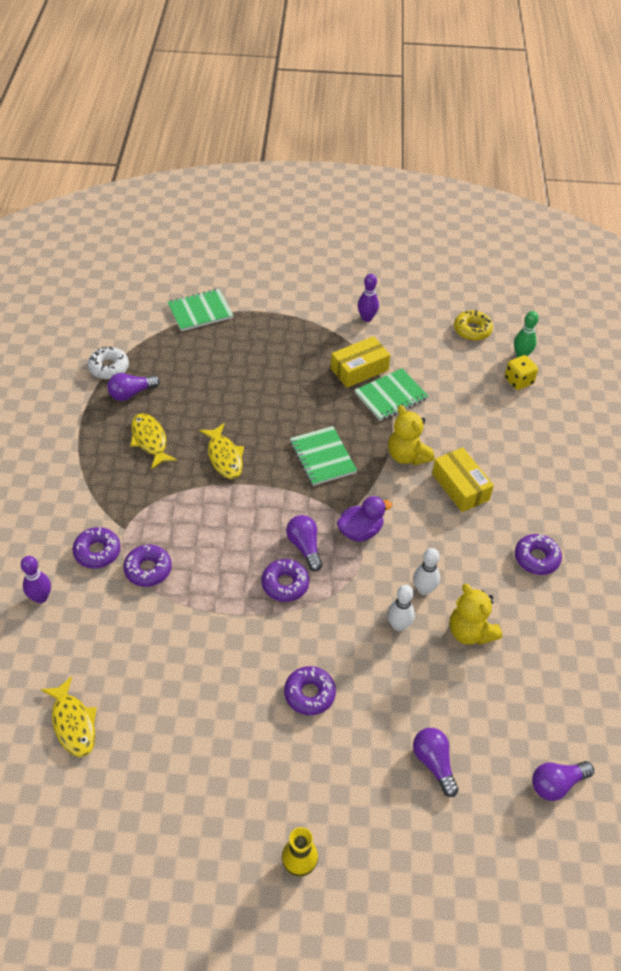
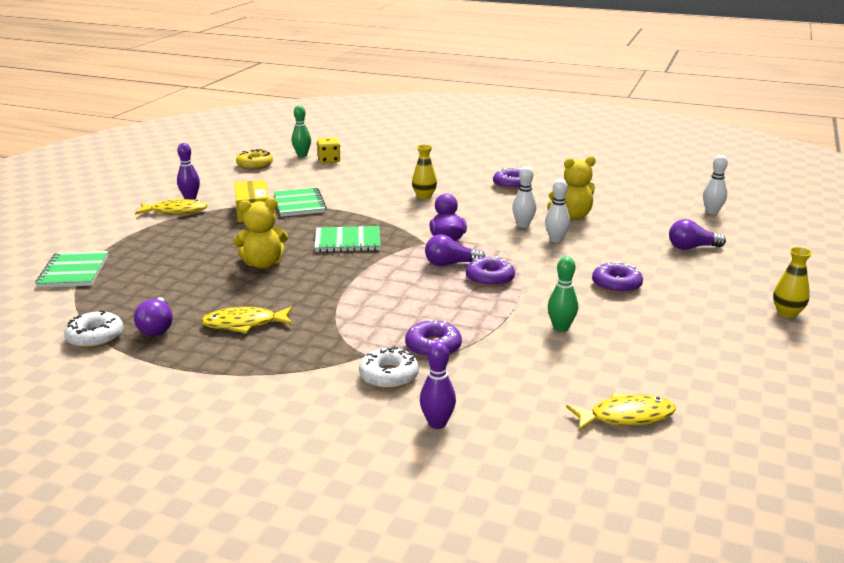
camera: 70 degrees left, 25 degrees down
(97, 552) = (389, 376): purple donut -> white donut
(206, 657) = (561, 328): none -> green bowling pin
(224, 457) = (307, 286): yellow fish -> yellow fish (176, 211)
(407, 456) = (375, 209): yellow teddy bear -> yellow teddy bear (263, 264)
(460, 487) = (424, 196): yellow box -> yellow vase
(556, 784) = (712, 212): purple light bulb -> white bowling pin

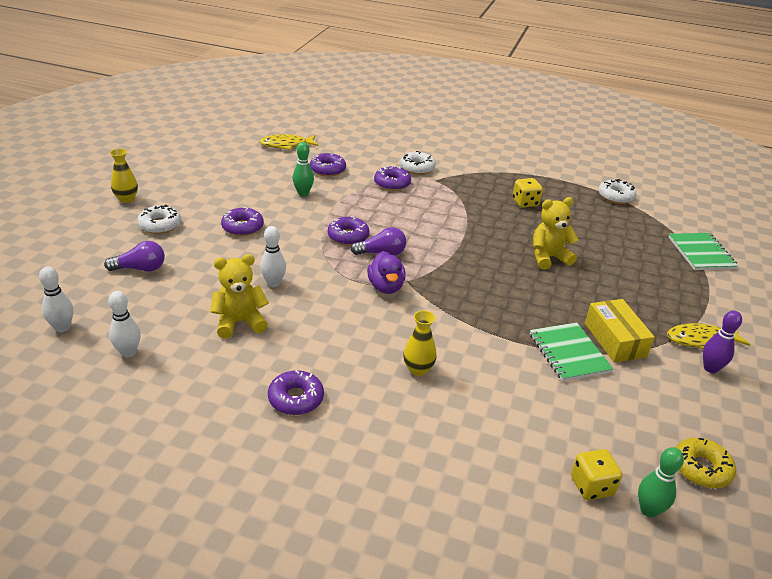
camera: 175 degrees right, 10 degrees up
(157, 327) = (582, 202): purple light bulb -> none
(244, 324) = (525, 202): yellow fish -> yellow dice
(347, 241) = (485, 285): green notebook -> none
(437, 423) = (387, 146): purple bowling pin -> none
(523, 225) = (302, 307): white bowling pin -> white bowling pin (128, 352)
(536, 367) = (327, 170): none -> purple donut
(713, 285) = (160, 225): none -> white donut

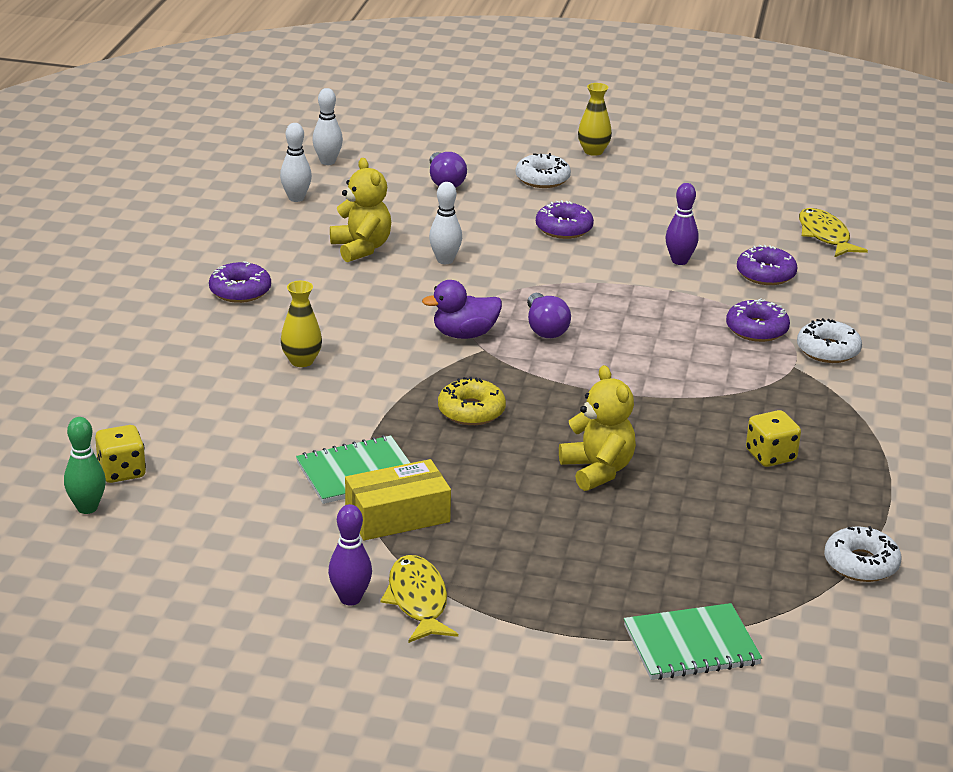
camera: 85 degrees right, 5 degrees down
(303, 193) = (679, 261): green bowling pin -> purple bowling pin
(348, 236) = (577, 301): purple donut -> none
(701, 468) = (151, 557): yellow donut -> yellow donut (471, 411)

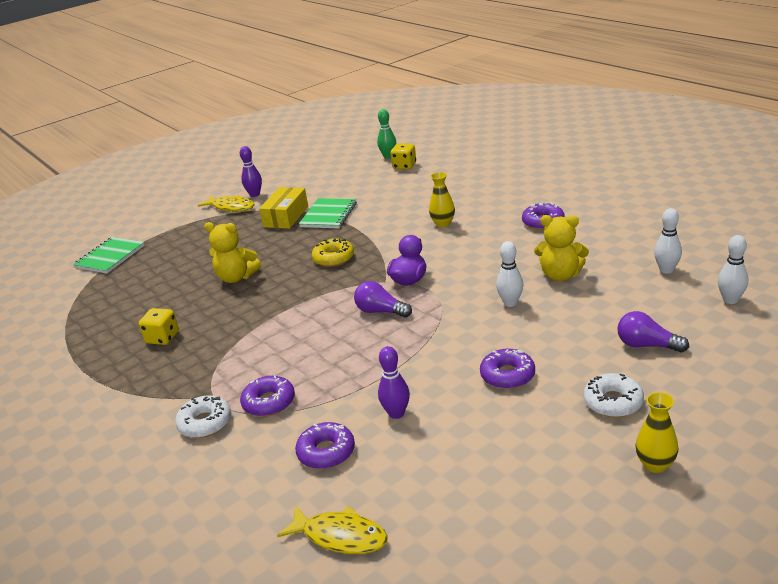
camera: 135 degrees right, 0 degrees up
(861, 564) = (64, 324): white donut -> none

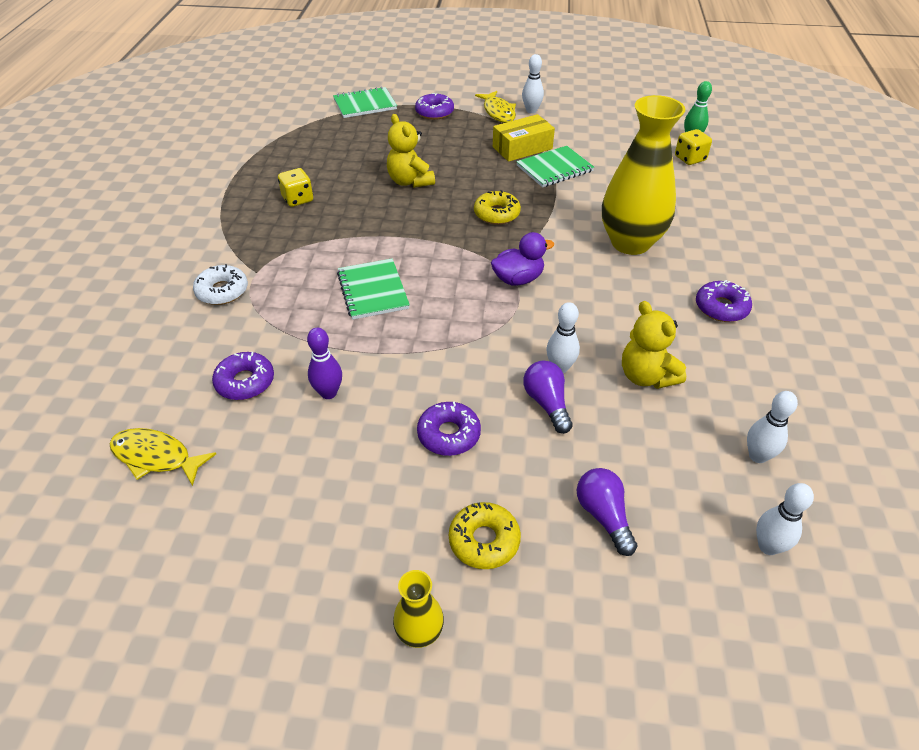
camera: 40 degrees right, 15 degrees up
(255, 194) = (531, 111): purple bowling pin -> white bowling pin
(269, 402) = (275, 308): purple donut -> purple donut (434, 112)
(324, 346) = (373, 291): none -> green notebook
(340, 536) = (156, 457): yellow fish -> yellow fish turned 135 degrees clockwise
(380, 311) = (454, 291): purple light bulb -> purple light bulb (547, 403)
(443, 223) = (630, 243): yellow vase -> yellow vase, size x2.25
(613, 402) = (484, 540): white donut -> yellow donut

